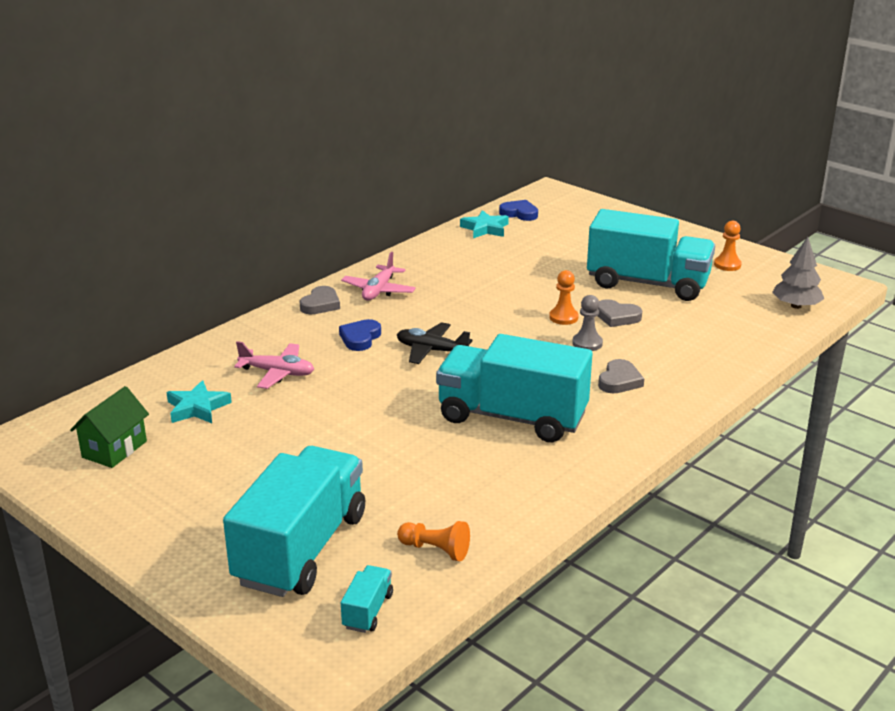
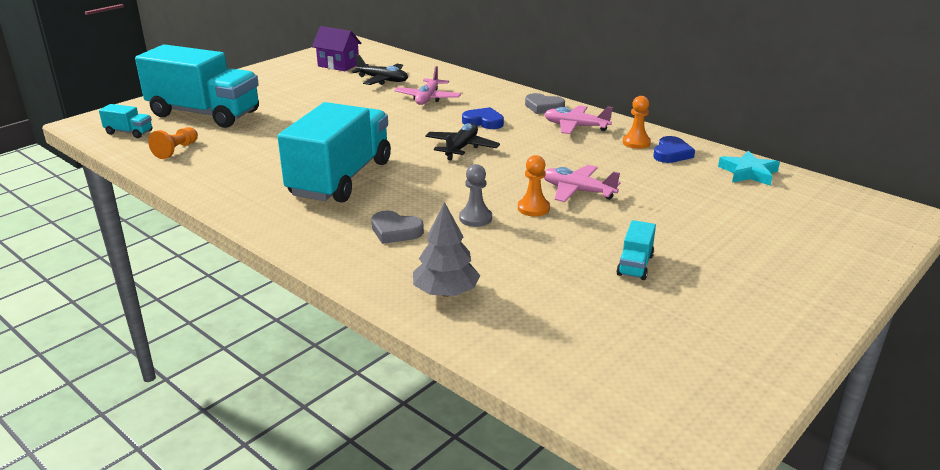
camera: 90 degrees right, 0 degrees up
(114, 449) = (338, 65): green house -> purple house
(197, 408) = (383, 80): turquoise star -> black plane
(519, 213) = (808, 192): blue heart -> blue heart (671, 154)
(527, 297) = (577, 191): none -> pink plane
(617, 317) = (539, 239): grey heart -> none
(647, 283) = (635, 265): turquoise truck -> turquoise truck, size x0.40
(727, 265) = (722, 336): orange pawn -> orange pawn (636, 143)
(796, 306) = (596, 385): grey tree -> grey tree (446, 292)

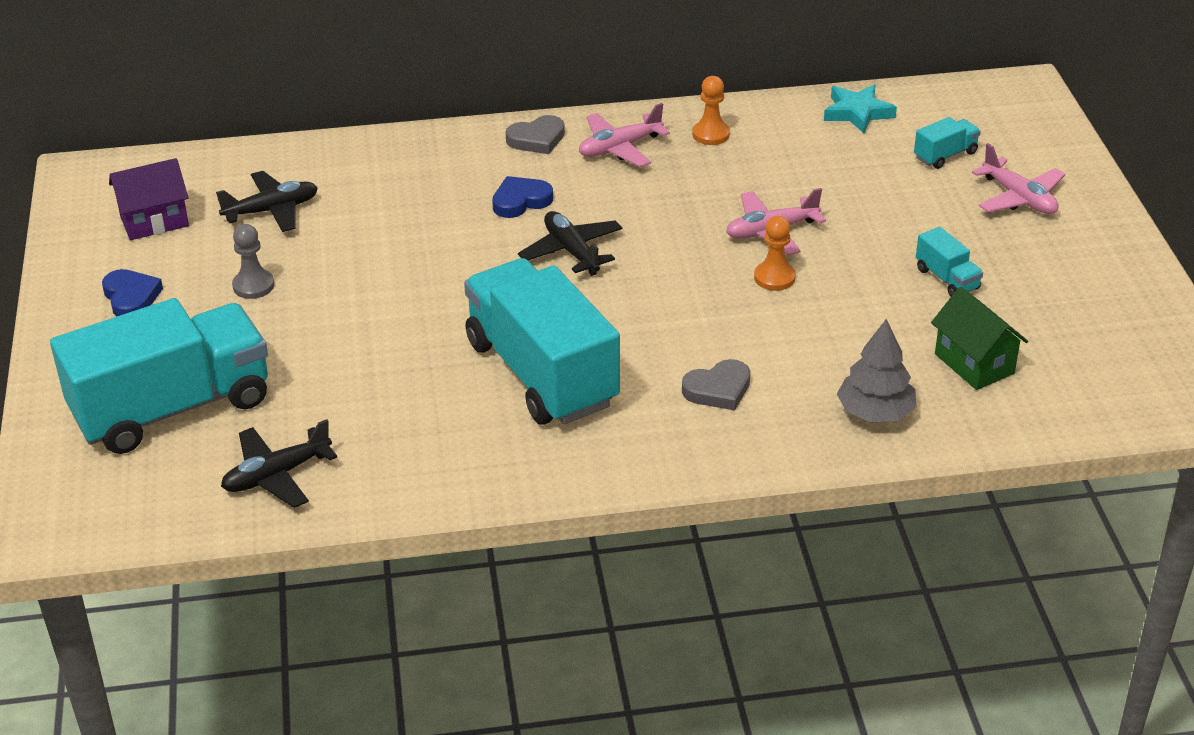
camera: 50 degrees left, 10 degrees up
(129, 132) = (146, 500): turquoise truck -> turquoise truck (945, 155)
(176, 150) = (276, 475): orange pawn -> black plane
(428, 98) = (390, 205): pink plane -> pink plane (1019, 198)
(475, 218) = (752, 324): grey pawn -> grey pawn (253, 286)
(557, 311) = (974, 364): none -> green house
(671, 154) = (763, 129): blue heart -> blue heart (131, 297)

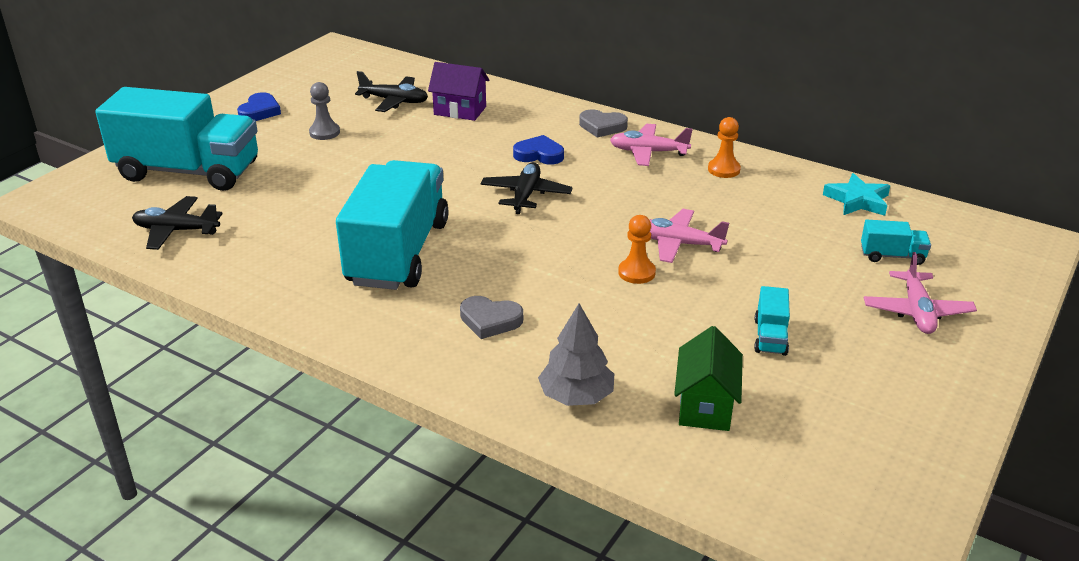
camera: 40 degrees right, 5 degrees down
(154, 221) = (330, 82): purple house -> purple house (460, 110)

